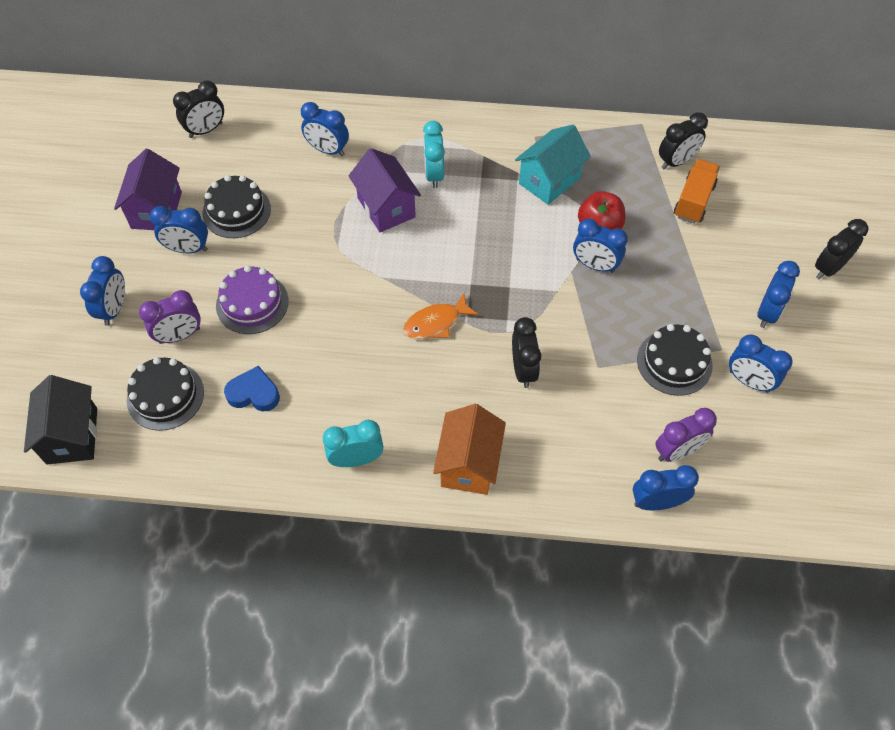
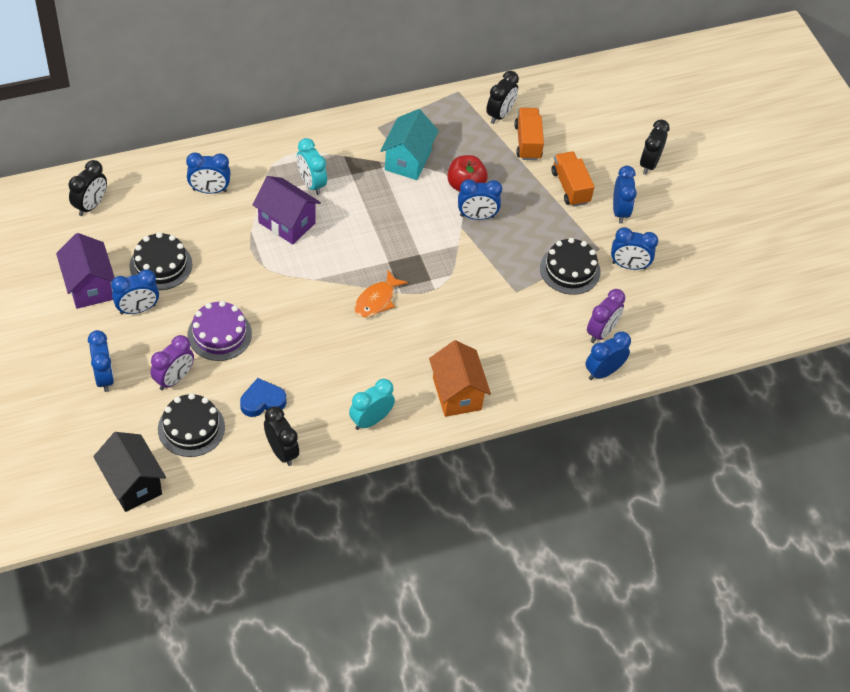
camera: 30 degrees left, 5 degrees down
(523, 370) = (462, 312): black clock -> black clock (281, 452)
(720, 266) = (570, 187): none -> orange truck

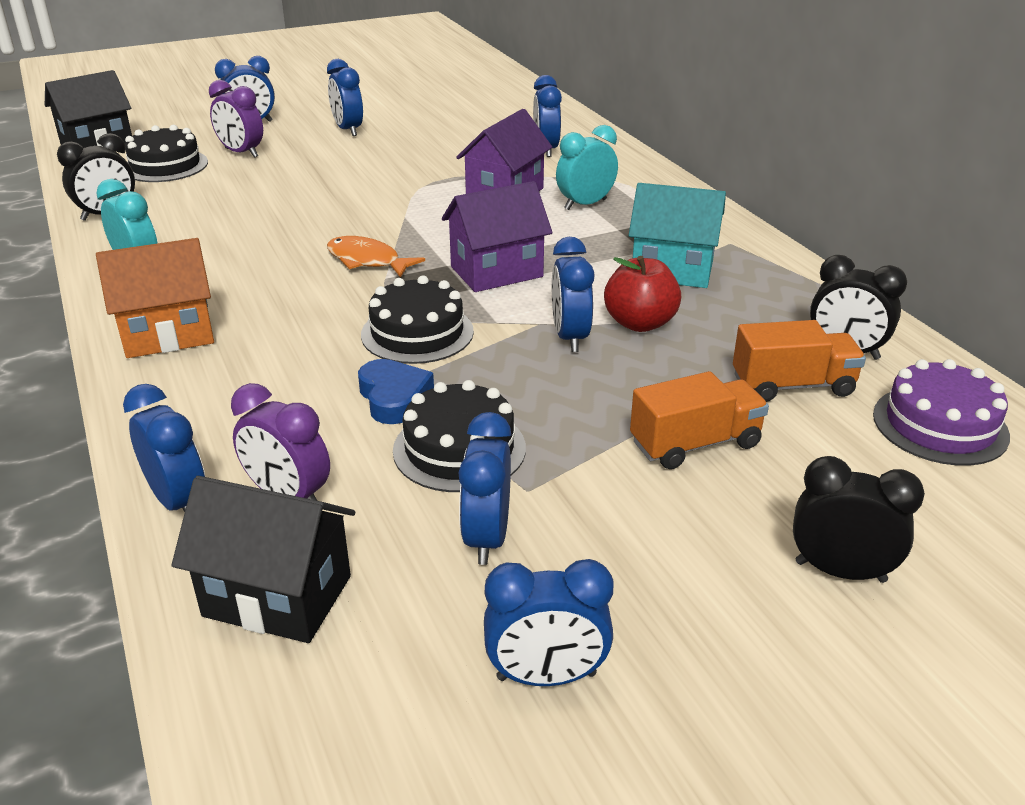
camera: 90 degrees right, 20 degrees down
(89, 286) = (380, 108): purple house -> purple house (496, 272)
(90, 205) = (499, 100): black clock -> none
(161, 265) = (416, 135): black cake -> black cake (417, 333)
(219, 334) = (308, 170): purple cake -> purple cake (940, 425)
(262, 401) = (194, 199): blue heart -> blue heart (394, 397)
(620, 211) = (654, 520): blue clock -> blue clock (546, 676)
(660, 333) = (277, 596): none -> black house

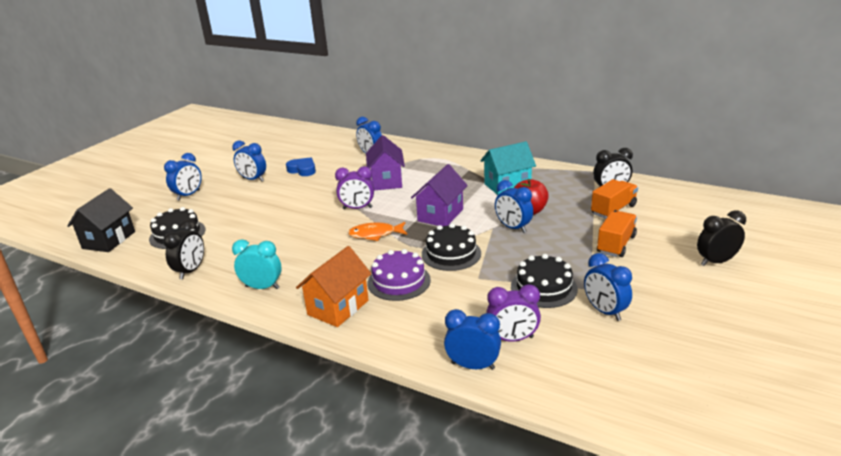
camera: 35 degrees left, 5 degrees down
(241, 153) = (212, 211): purple clock -> purple clock (357, 208)
(277, 596) = (571, 372): black house -> none
(394, 397) = (486, 282): blue heart -> blue heart (302, 170)
(546, 676) = (693, 341): blue clock -> none
(585, 204) = (429, 172): turquoise clock -> none
(940, 425) = (673, 202): purple cake -> purple cake (399, 281)

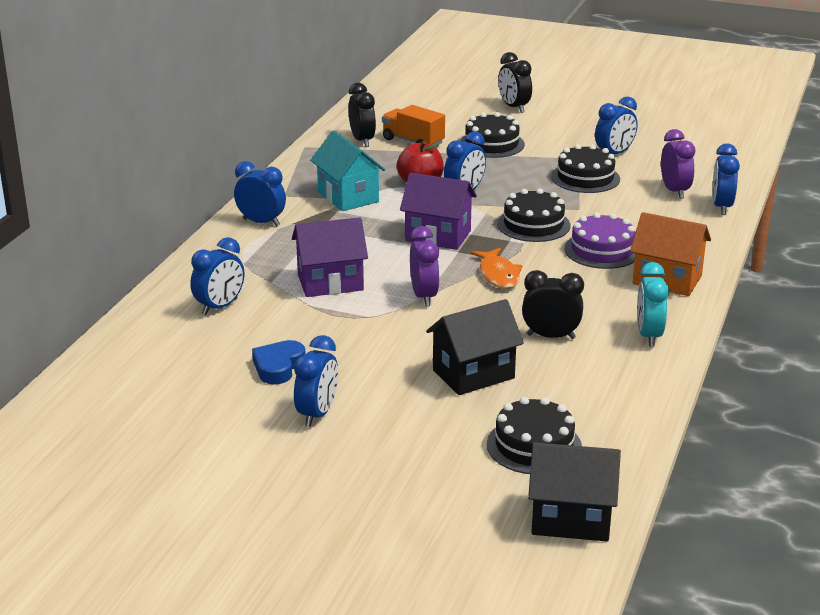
camera: 100 degrees left, 0 degrees up
(188, 195) = (386, 476): blue clock -> blue clock (261, 222)
(191, 271) = (633, 401): black clock -> black clock (551, 336)
(259, 220) = (473, 374): none -> black house
(616, 244) = (491, 144): orange truck -> black cake

